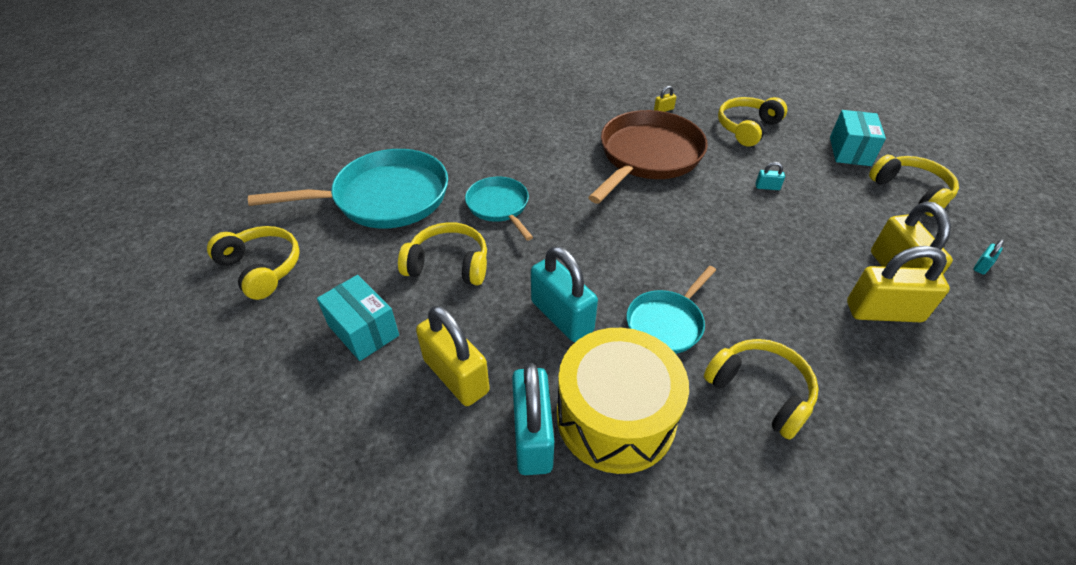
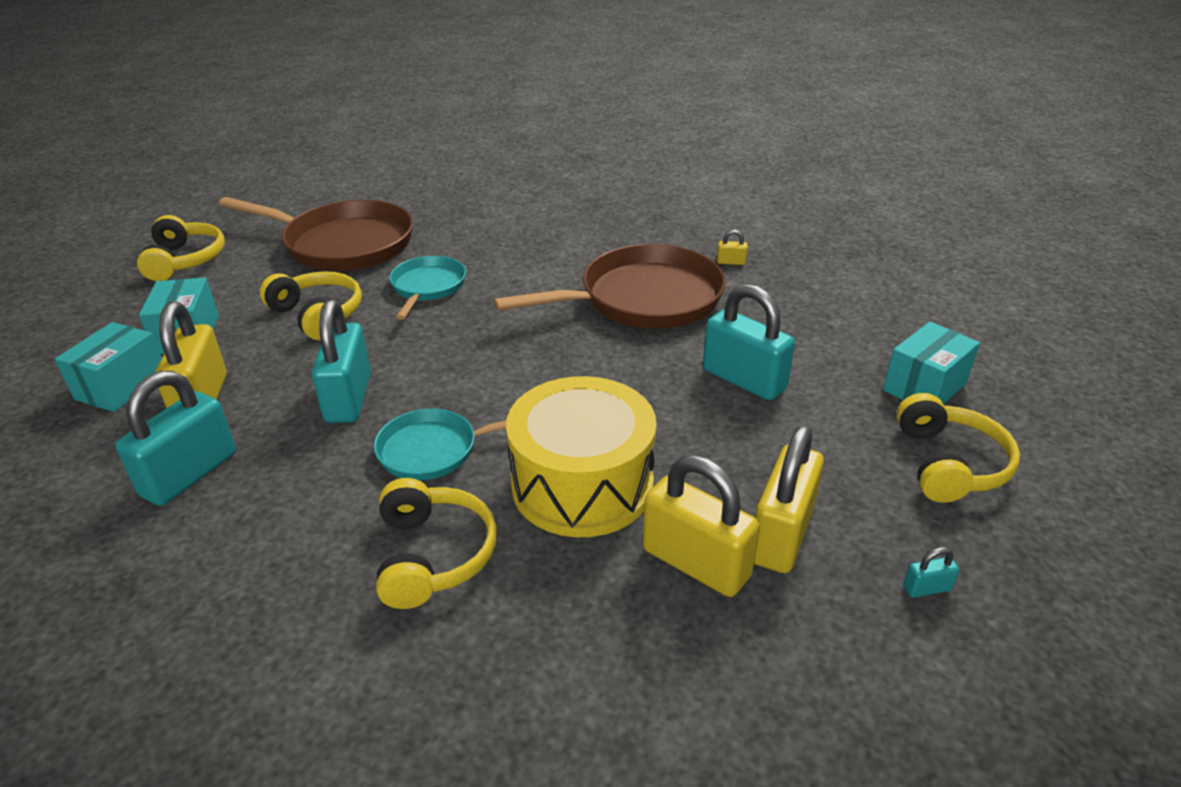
camera: 35 degrees right, 10 degrees down
(371, 401) = (122, 386): none -> turquoise box
(384, 198) = (343, 244): turquoise pan -> brown pan
(615, 417) = (273, 498): yellow drum -> yellow drum (582, 484)
(747, 128) = (812, 314): yellow headphones -> none
(767, 187) = (743, 380): turquoise padlock -> turquoise padlock, size x2.42

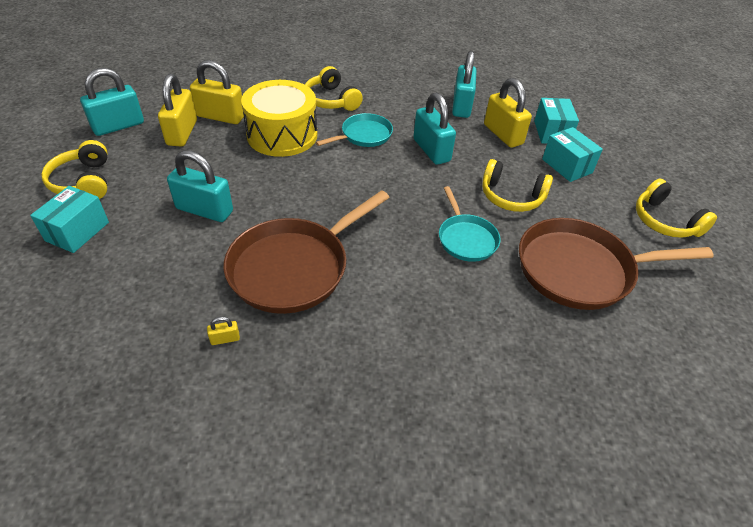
camera: 155 degrees right, 10 degrees up
(926, 588) = (118, 126): turquoise padlock -> turquoise padlock, size x2.42

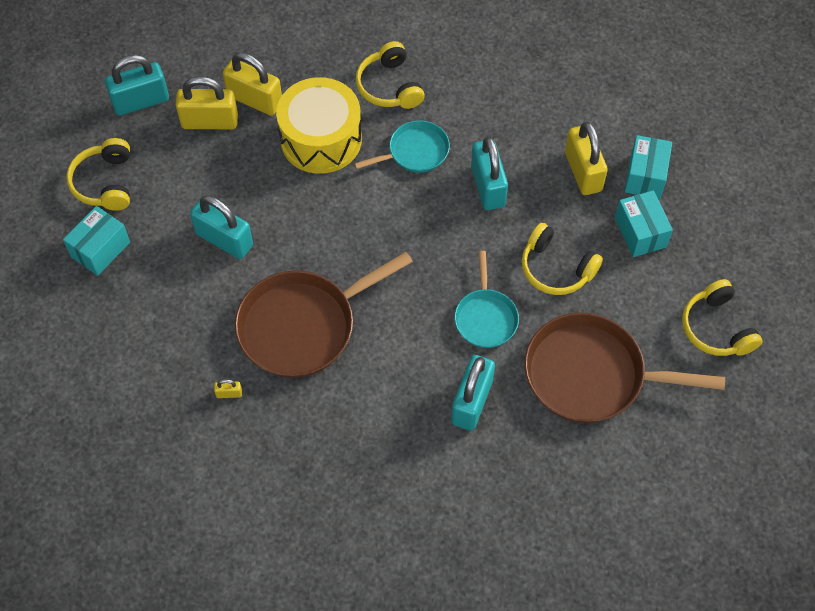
camera: 15 degrees right, 15 degrees up
(182, 133) = (210, 121): yellow padlock -> yellow padlock turned 75 degrees clockwise
(461, 106) = (549, 116): turquoise padlock -> turquoise padlock (471, 402)

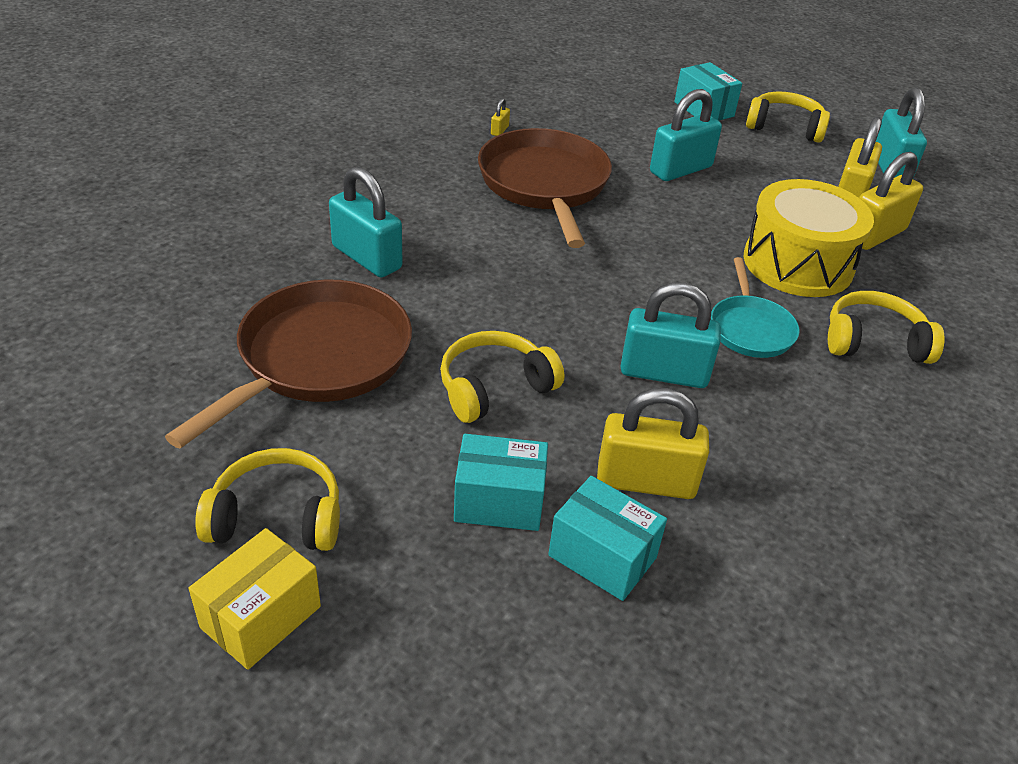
camera: 110 degrees right, 20 degrees down
(485, 317) = (465, 303): turquoise pan -> none
(773, 302) = (261, 617): none -> yellow box

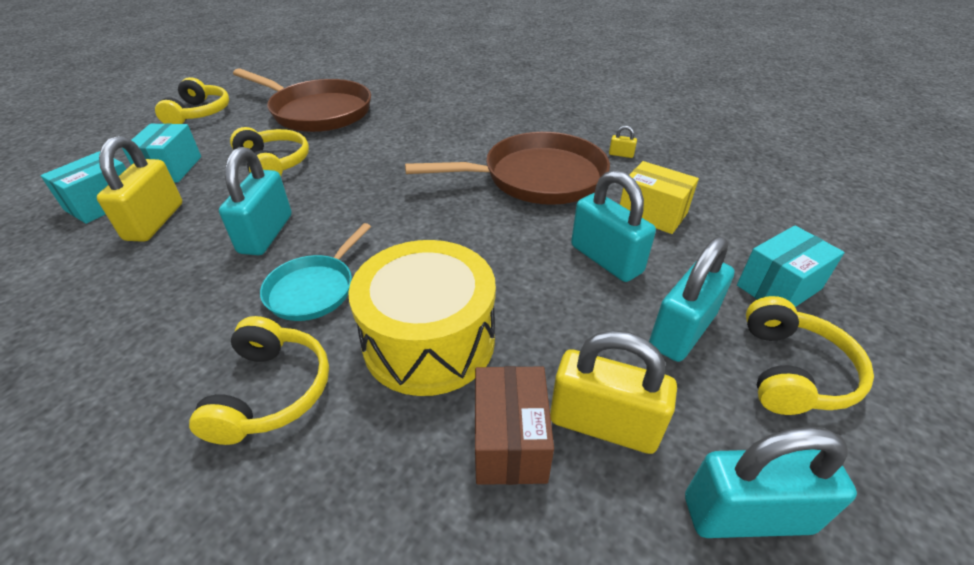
camera: 90 degrees right, 0 degrees up
(261, 617) = (139, 116): yellow box -> yellow box (652, 214)
(367, 257) = (418, 117): turquoise padlock -> turquoise padlock (682, 331)
(750, 329) = (314, 289): turquoise pan -> turquoise pan turned 60 degrees counterclockwise
(875, 235) = (510, 441): yellow padlock -> brown box

